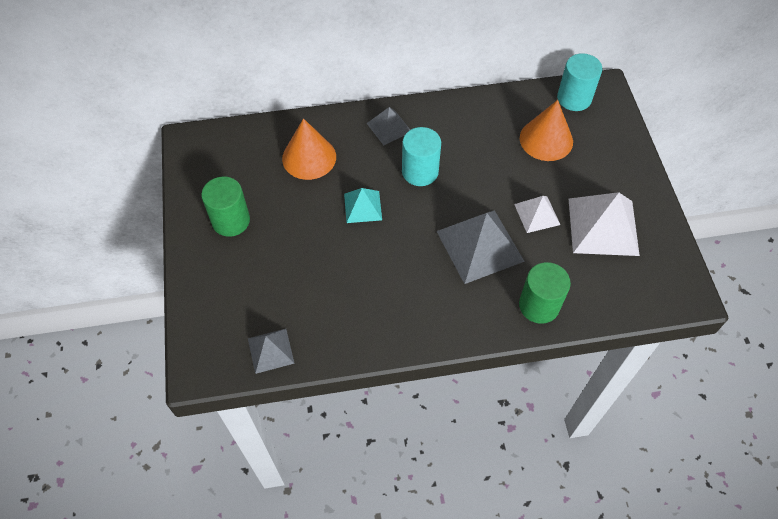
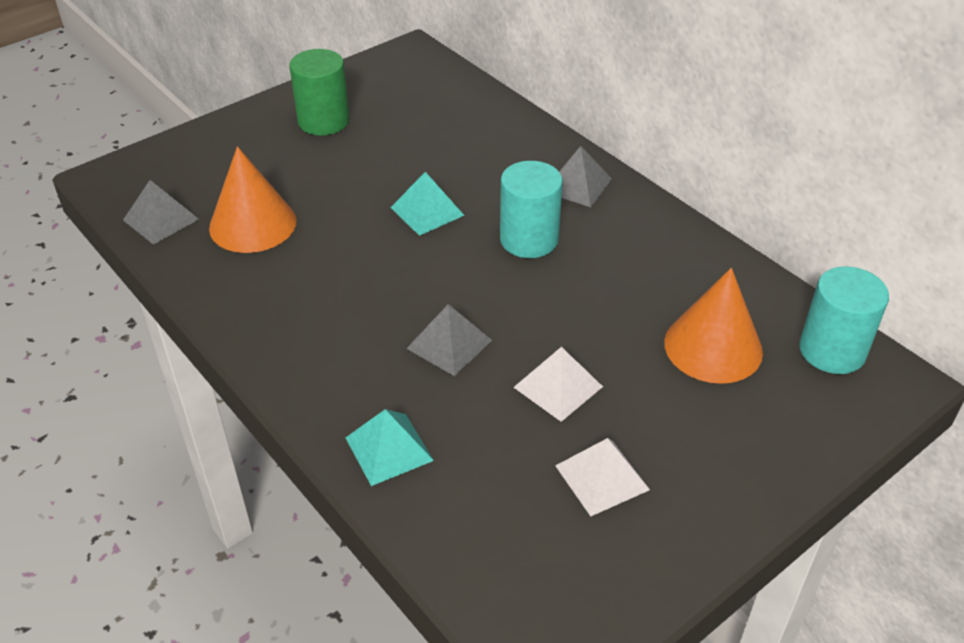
camera: 60 degrees right, 15 degrees down
(309, 157) = (466, 140): orange cone -> orange cone (253, 224)
(479, 246) = (449, 344): grey pyramid -> grey pyramid, size x0.56
(539, 305) = (389, 448): green cylinder -> turquoise pyramid
(603, 226) = (602, 477): white pyramid -> white pyramid, size x0.56

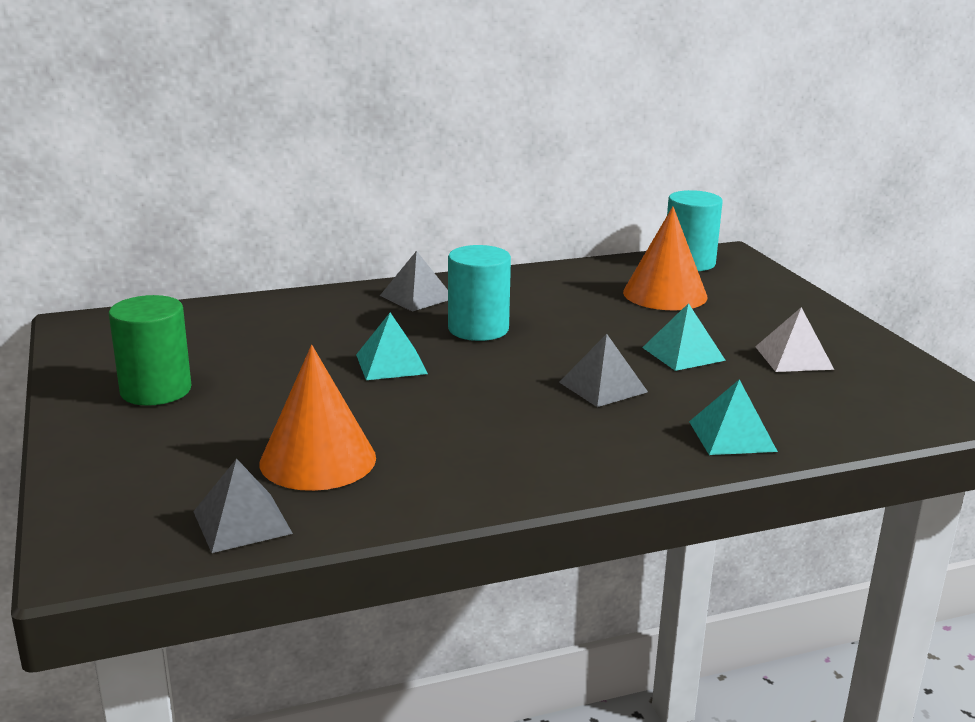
camera: 70 degrees left, 20 degrees down
(558, 387) = (683, 354): white pyramid -> turquoise pyramid

